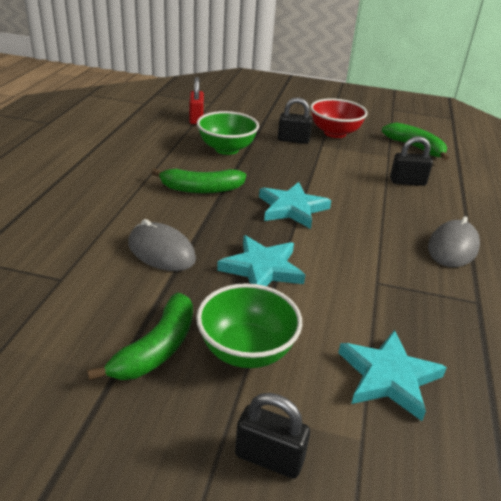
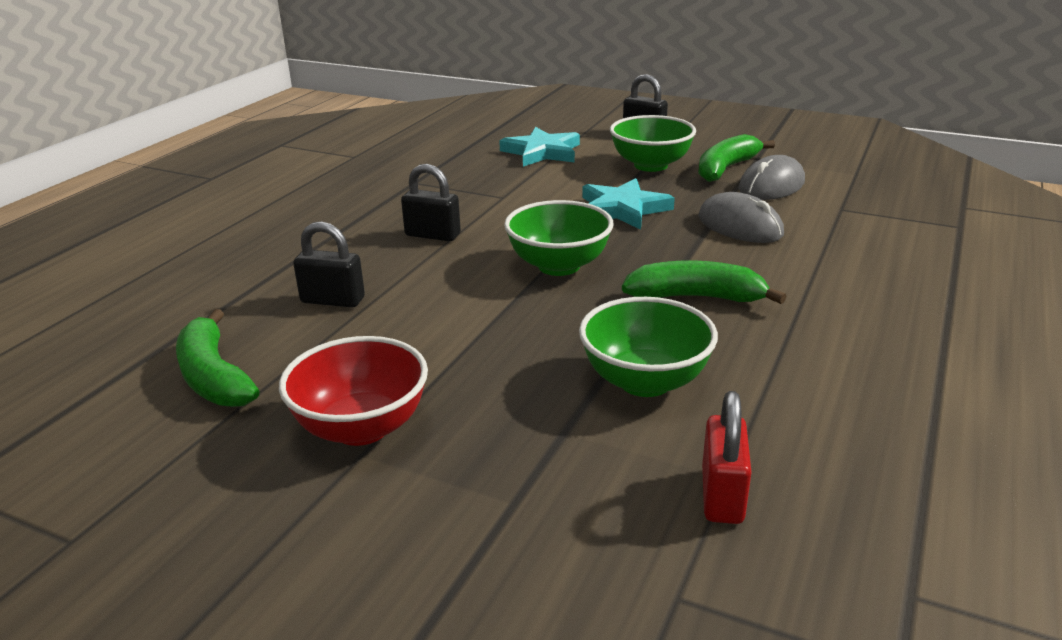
camera: 165 degrees left, 5 degrees down
(292, 208) = (559, 266): turquoise star -> green bowl
(293, 140) = (482, 405): black padlock -> black padlock (432, 235)
(452, 248) = (380, 219): grey mouse -> grey mouse (771, 186)

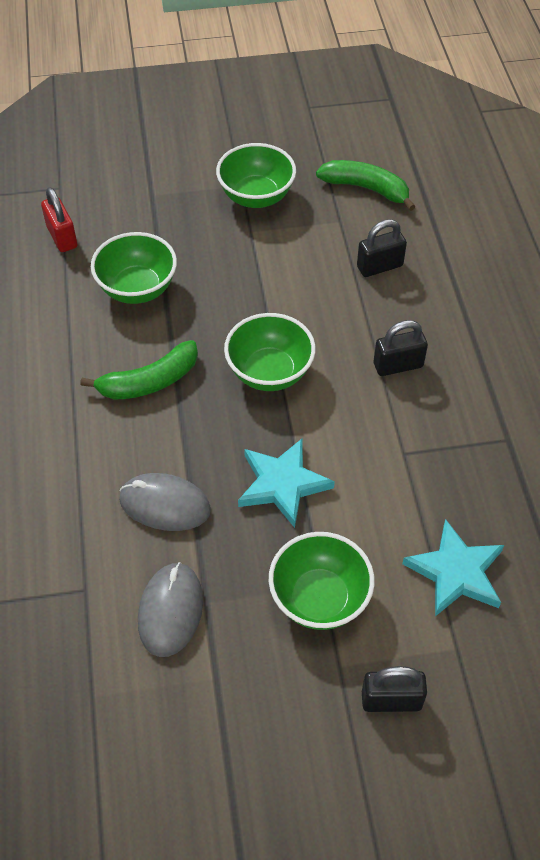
camera: 145 degrees right, 25 degrees up
(361, 427) = (256, 196): red bowl -> green bowl
(726, 168) = (236, 633): green banana -> none

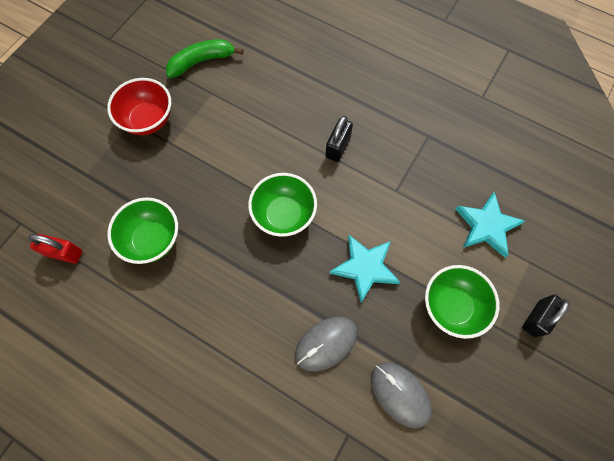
camera: 50 degrees left, 15 degrees up
(149, 381) = (230, 286): green banana -> none
(256, 196) = (148, 120): green bowl -> red bowl
(379, 266) = (263, 100): black padlock -> none

